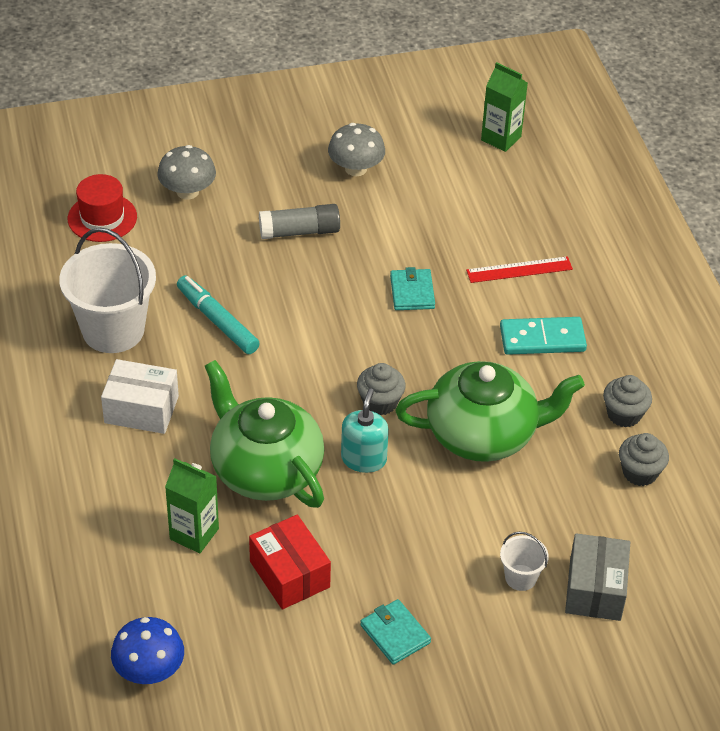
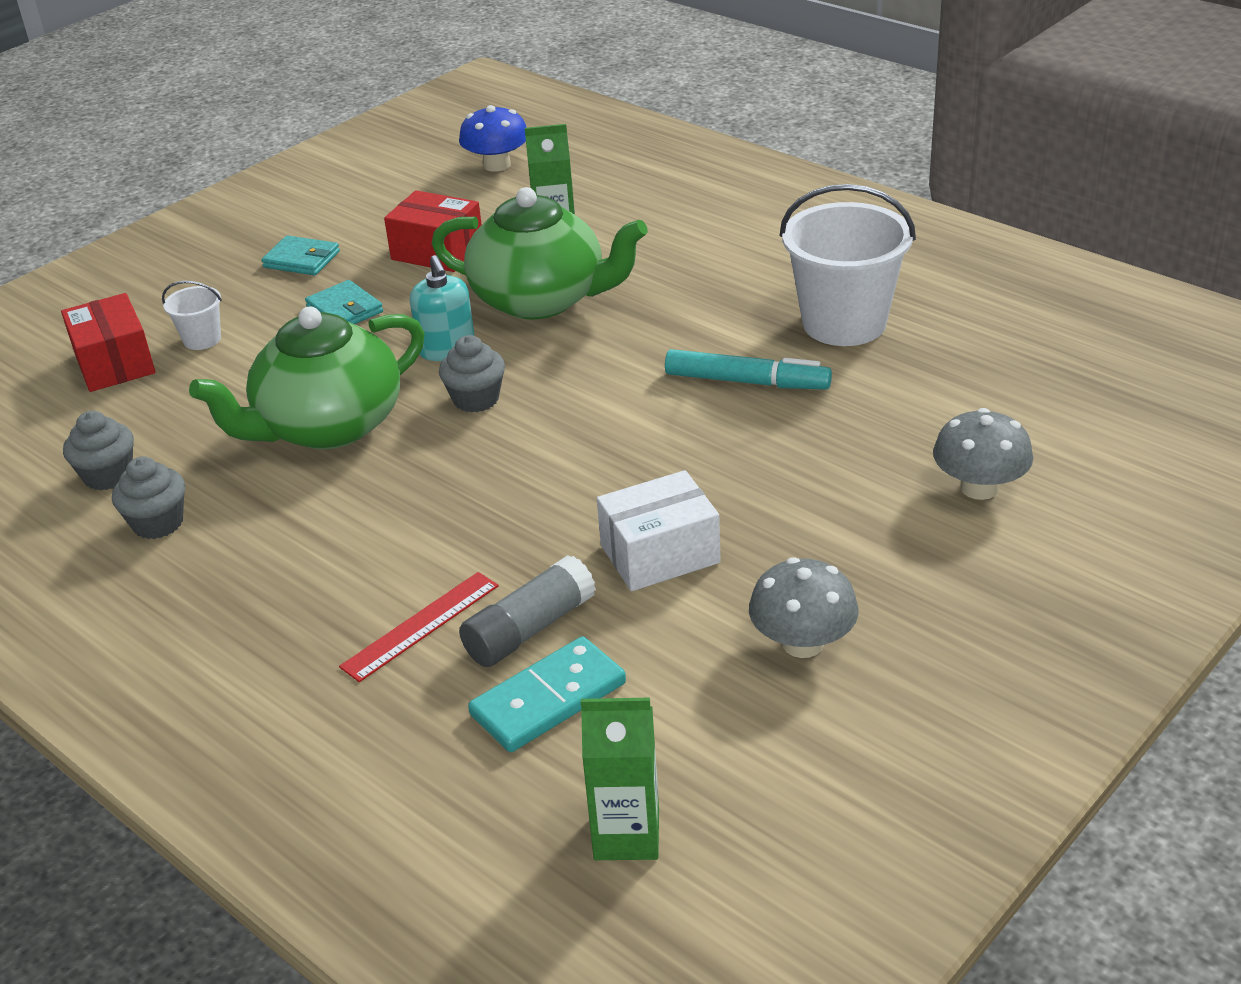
camera: 150 degrees right, 10 degrees down
(102, 218) = (1028, 408): red hat -> none
(141, 409) = (721, 284): white box -> white box (660, 554)
(300, 232) = (774, 517): grey glue stick -> grey glue stick (529, 629)
(412, 292) = (547, 522): turquoise wallet -> turquoise wallet (344, 309)
(542, 339) = (323, 554): turquoise domino -> turquoise domino (548, 699)
(595, 589) = (114, 363): grey box -> red box

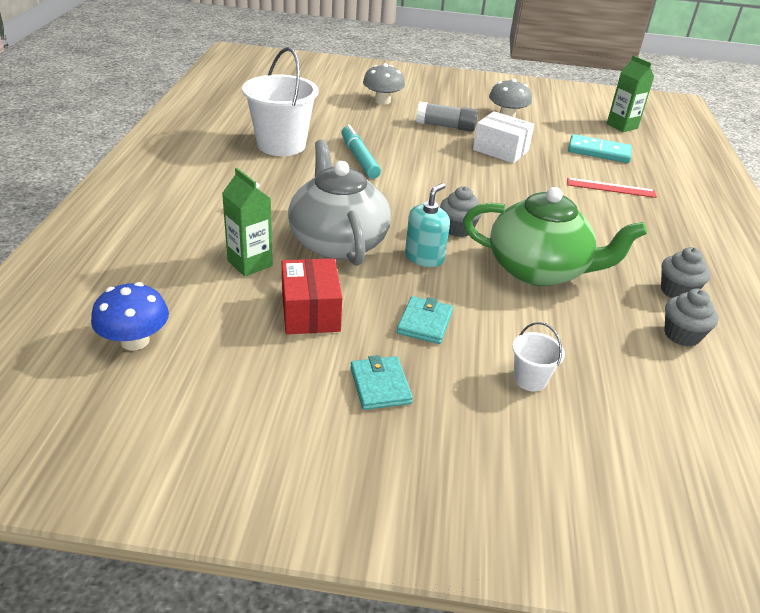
camera: 130 degrees left, 0 degrees up
(114, 363) = (606, 412): red box -> none
(529, 629) = (576, 165): grey glue stick -> grey glue stick (446, 126)
(541, 300) = (337, 242): green teapot -> grey teapot

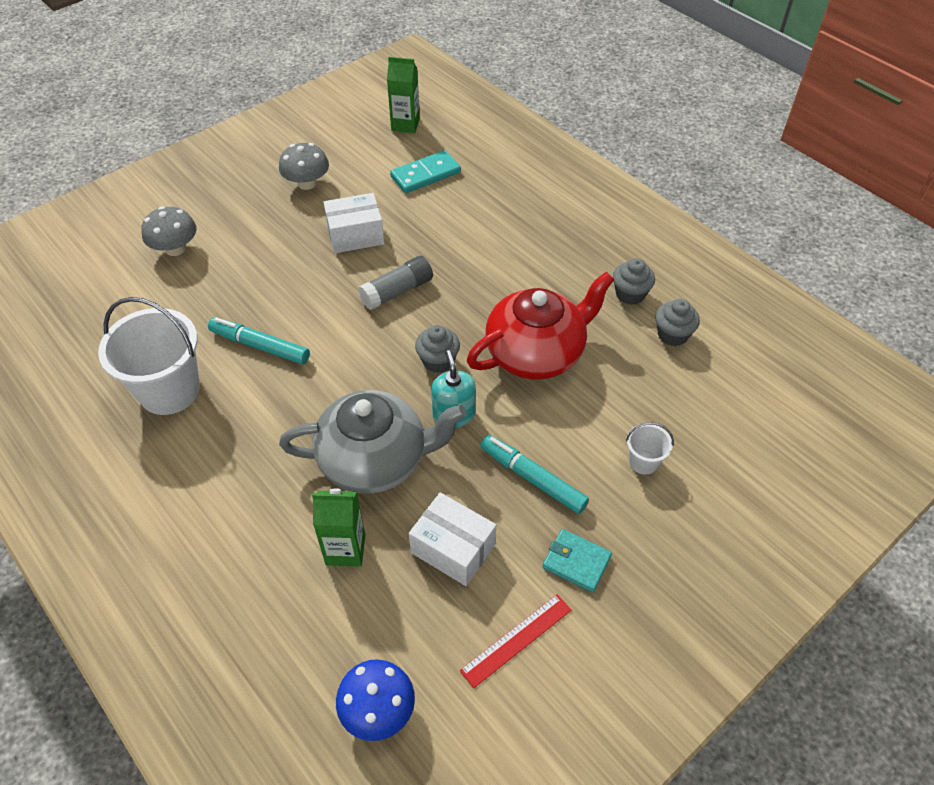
camera: 45 degrees left, 15 degrees up
(310, 312) = (453, 548): red box -> white box
(337, 242) = (375, 460): grey teapot -> grey teapot turned 150 degrees clockwise
(425, 323) = (532, 478): turquoise wallet -> turquoise marker
(446, 126) = (276, 239): grey glue stick -> grey glue stick (397, 291)
(539, 270) = (536, 353): green teapot -> red teapot
(611, 188) = (480, 214): red ruler -> red ruler (516, 639)

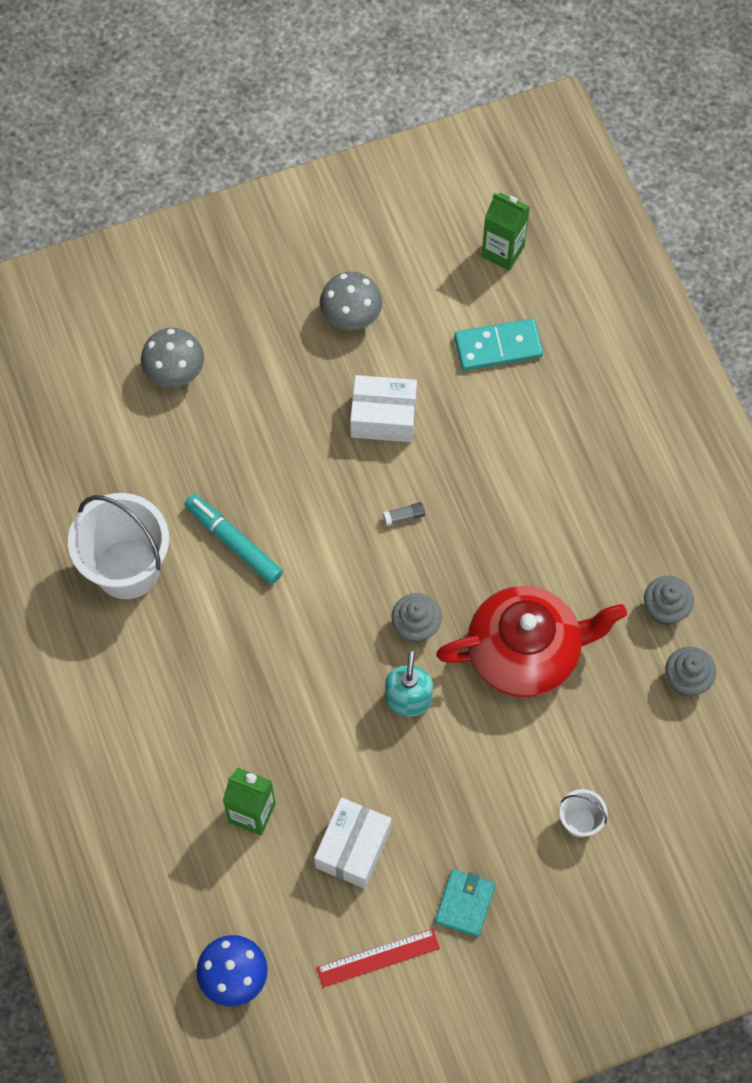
camera: 20 degrees right, 15 degrees up
(375, 460) = (311, 725): grey teapot -> none
(397, 291) = (404, 516): grey glue stick -> grey glue stick, size x0.47
(453, 548) = (353, 848): white box -> white box turned 60 degrees clockwise
(532, 478) = (459, 801): turquoise marker -> none
(576, 562) = (465, 903): turquoise wallet -> turquoise wallet turned 60 degrees clockwise

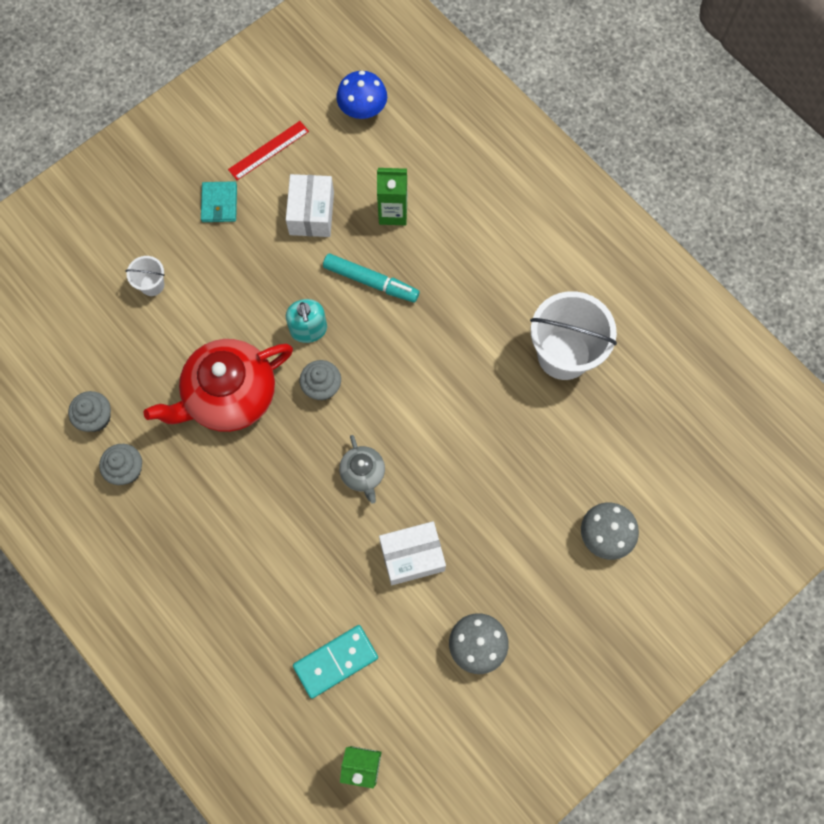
camera: 160 degrees right, 5 degrees up
(233, 542) = (491, 404): turquoise marker -> turquoise marker (371, 281)
(404, 516) = (363, 473): grey glue stick -> grey teapot

